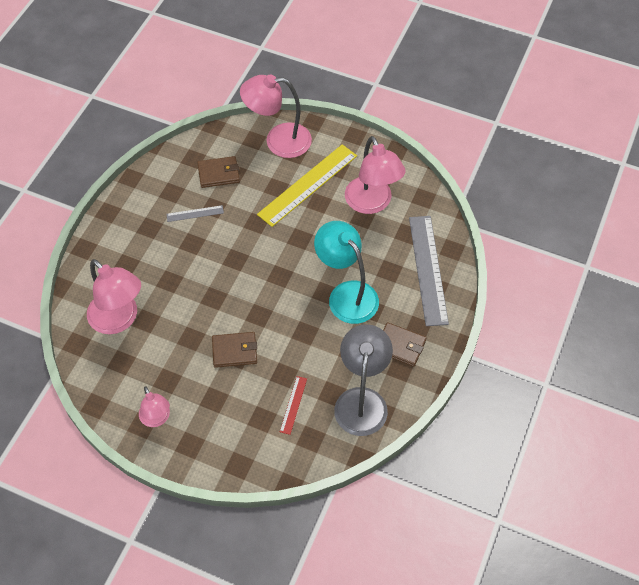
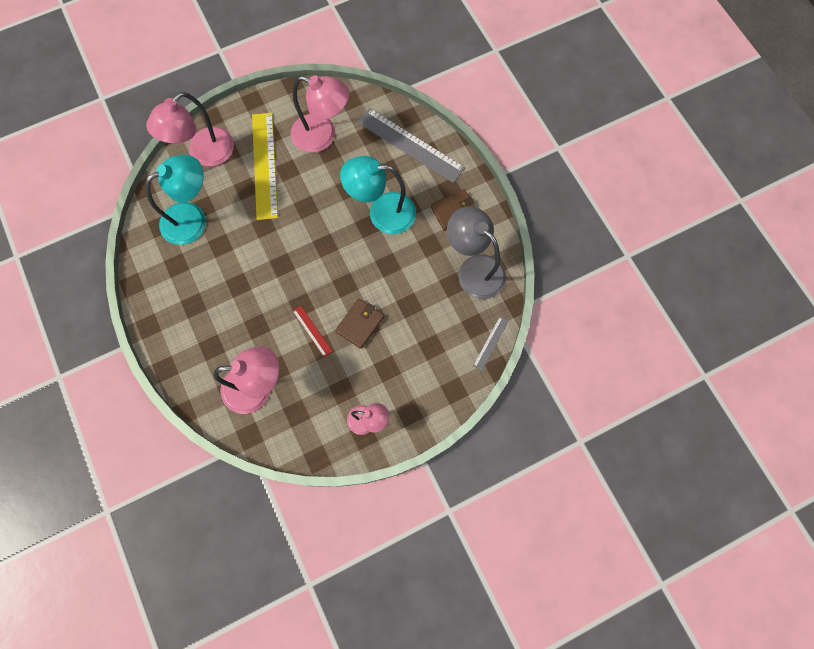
camera: 50 degrees left, 15 degrees up
(195, 213) = (213, 262): grey ruler -> grey ruler (490, 343)
(218, 174) = (192, 218): brown wallet -> turquoise lamp
(293, 405) = (438, 317): red ruler -> red ruler (312, 331)

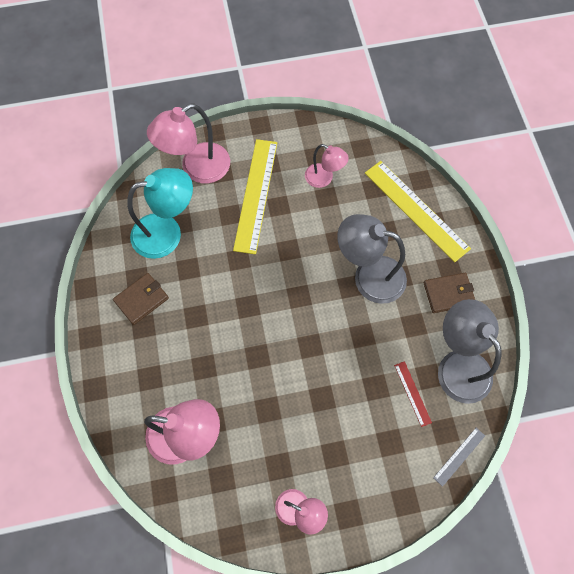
camera: 15 degrees right, 5 degrees down
(312, 331) = (262, 388): red ruler -> red ruler (412, 393)
(322, 136) = (324, 178): pink lamp -> pink lamp, size x0.58
(360, 324) = (316, 394): brown wallet -> brown wallet (141, 299)
(382, 213) = (369, 276): turquoise lamp -> grey lamp
(410, 145) = (416, 210): grey ruler -> yellow ruler

